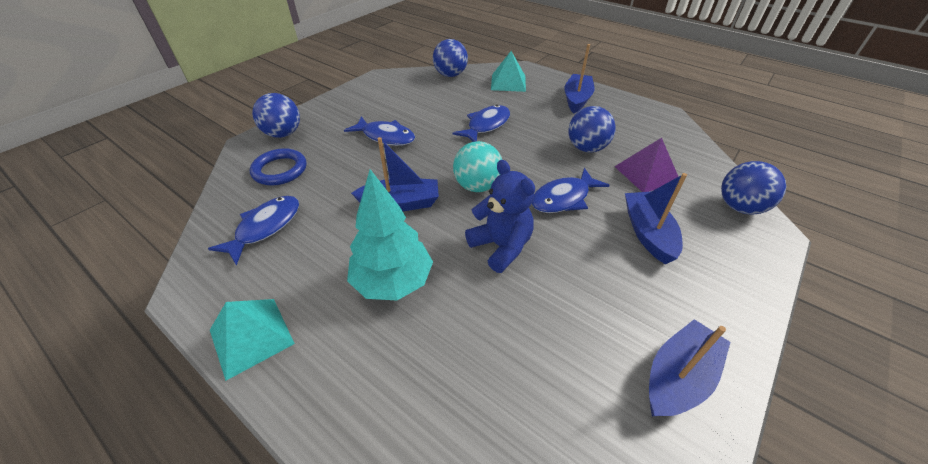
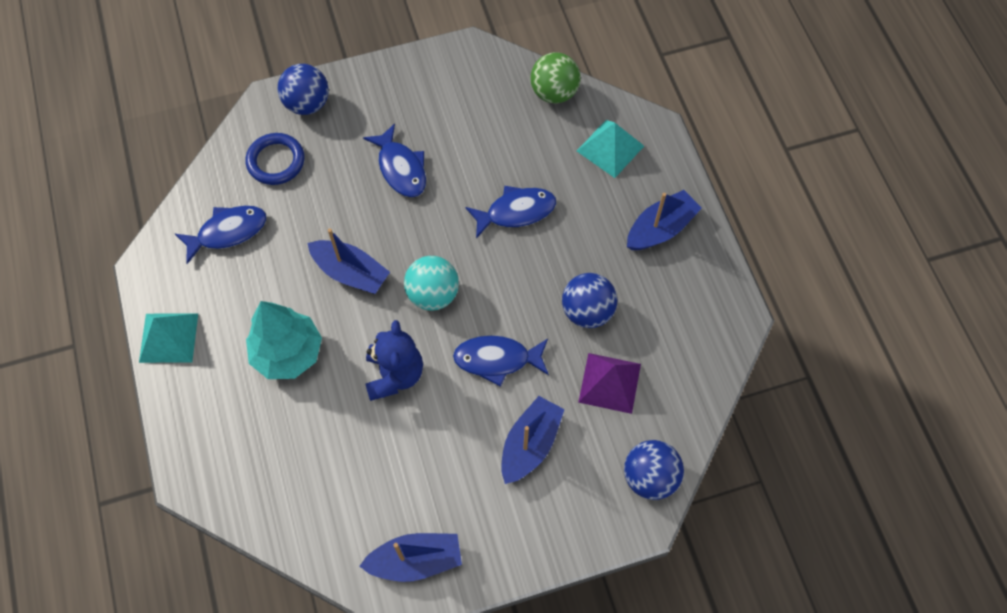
camera: 35 degrees right, 20 degrees up
(450, 75) = (554, 92): blue ball -> green ball

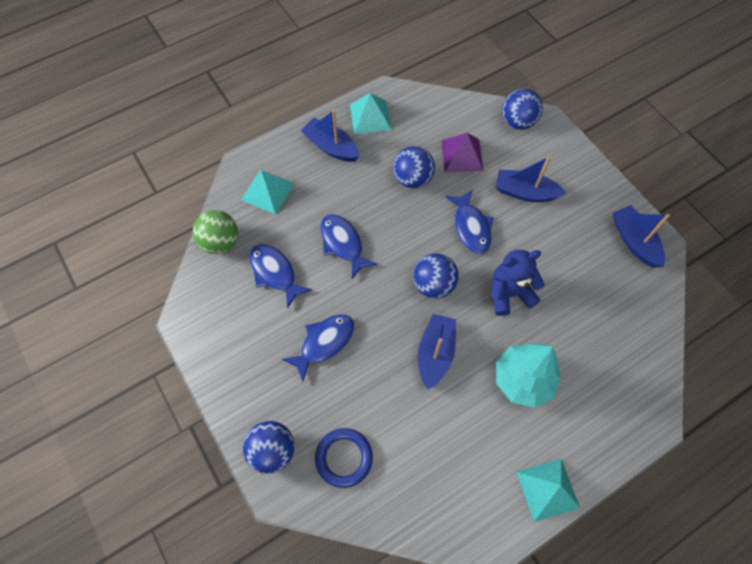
camera: 105 degrees left, 0 degrees up
(228, 232) = (429, 476): blue fish -> blue fish (275, 273)
(433, 294) = (433, 285): turquoise ball -> blue ball
(700, 285) = (370, 117): none -> turquoise pyramid

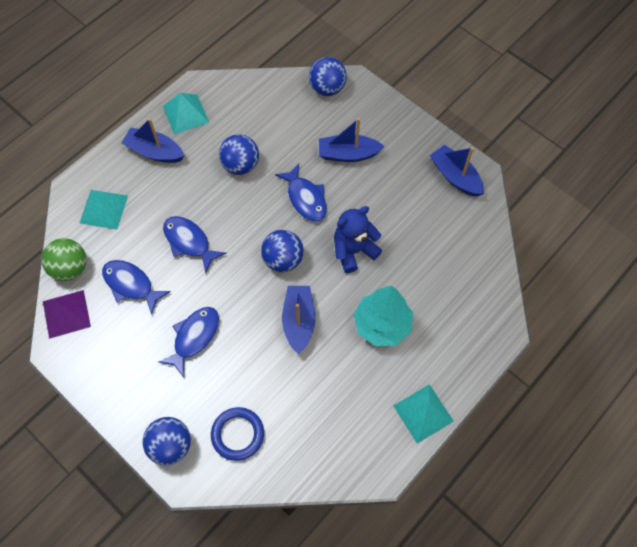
camera: 15 degrees left, 0 degrees up
(462, 155) = (282, 132): purple pyramid -> purple pyramid (66, 313)

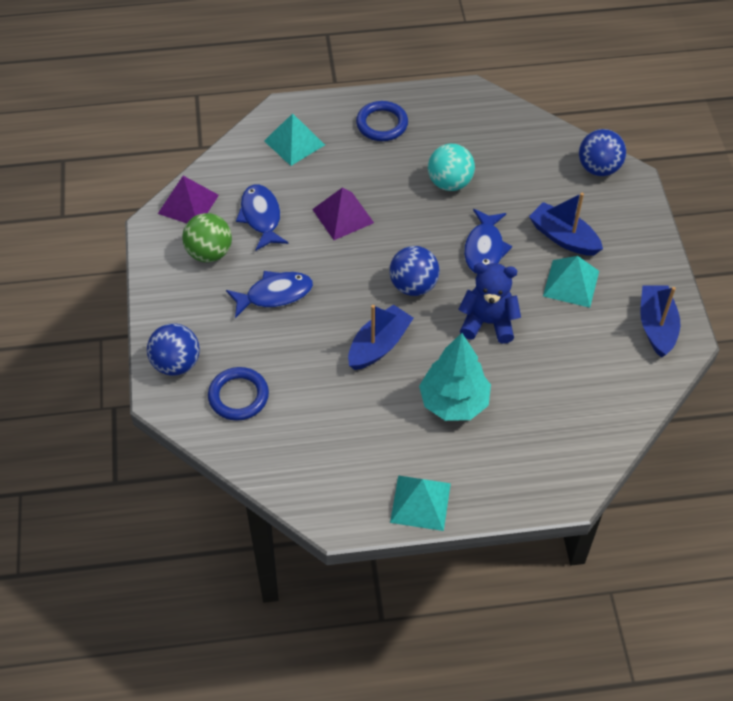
camera: 40 degrees right, 10 degrees down
(70, 268) = (224, 171): green ball -> green ball (209, 253)
(155, 152) = (382, 124): blue boat -> blue ring
(185, 114) = (439, 110): turquoise pyramid -> turquoise pyramid (571, 283)
(189, 242) = (343, 216): blue fish -> purple pyramid
(240, 165) = (450, 183): blue ball -> turquoise ball

